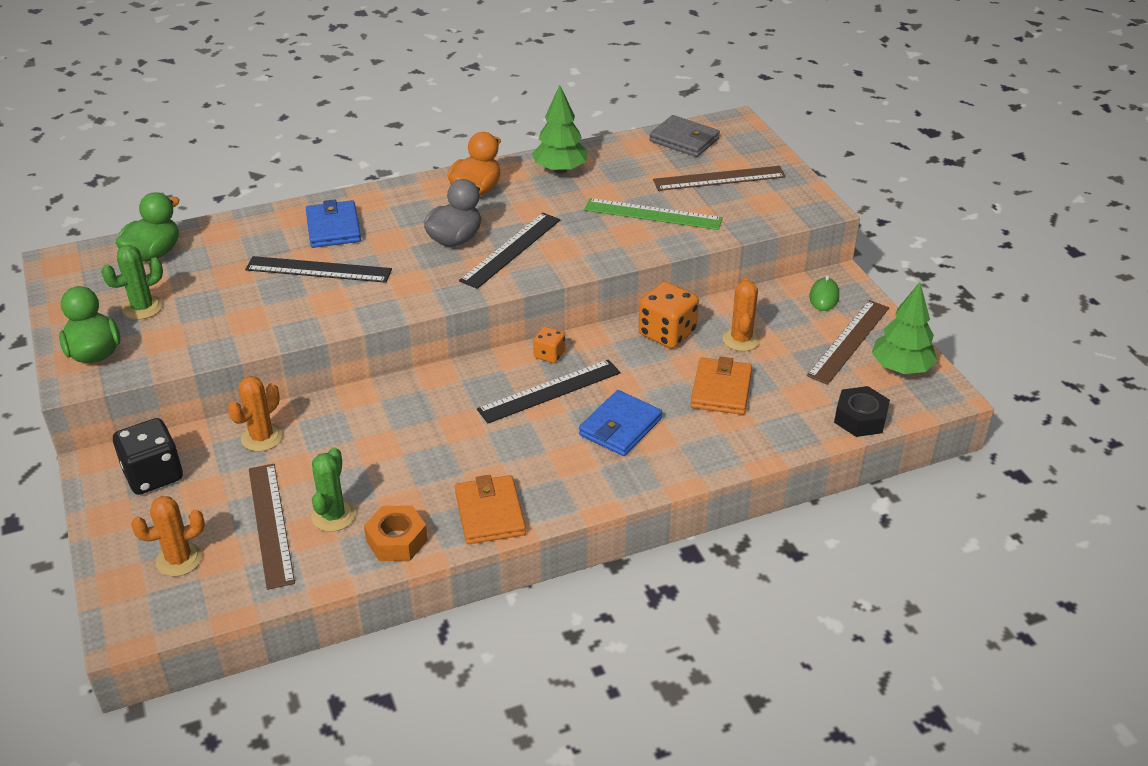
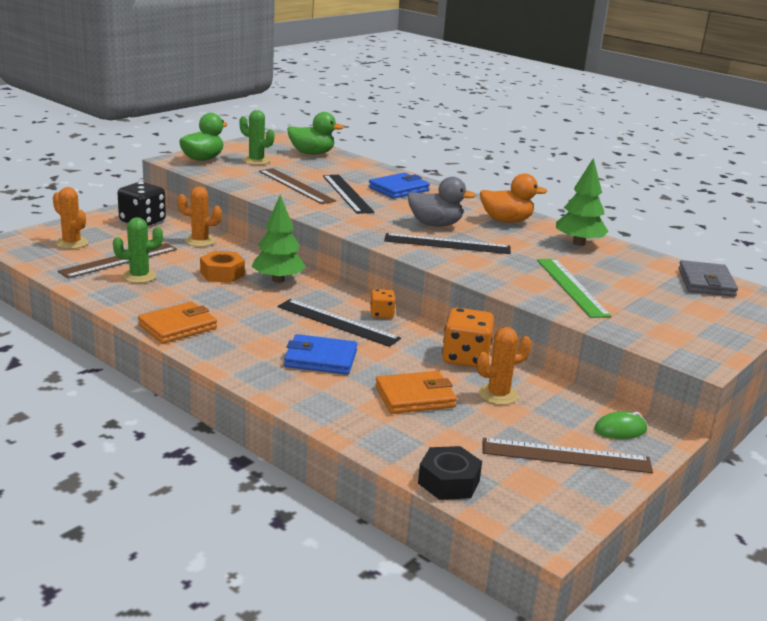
camera: 60 degrees right, 15 degrees down
(396, 540) = (128, 300): orange nut -> orange nut (222, 273)
(719, 178) = (671, 306): brown ruler -> brown ruler (296, 186)
(901, 368) = (559, 496): green tree -> green tree (278, 280)

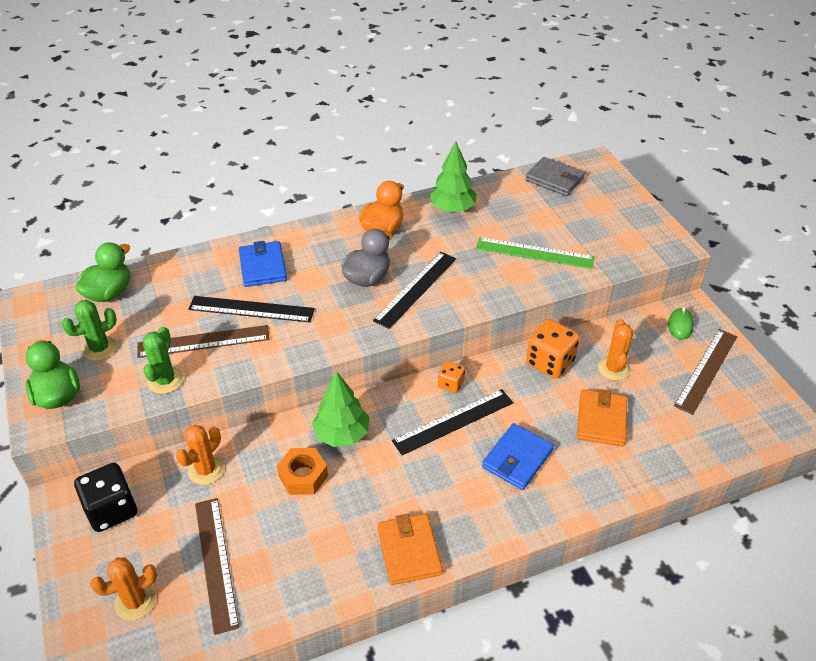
camera: 60 degrees left, 20 degrees up
(139, 276) = (271, 554): green cactus -> green cactus (165, 381)
(449, 482) = (725, 450): black nut -> none

